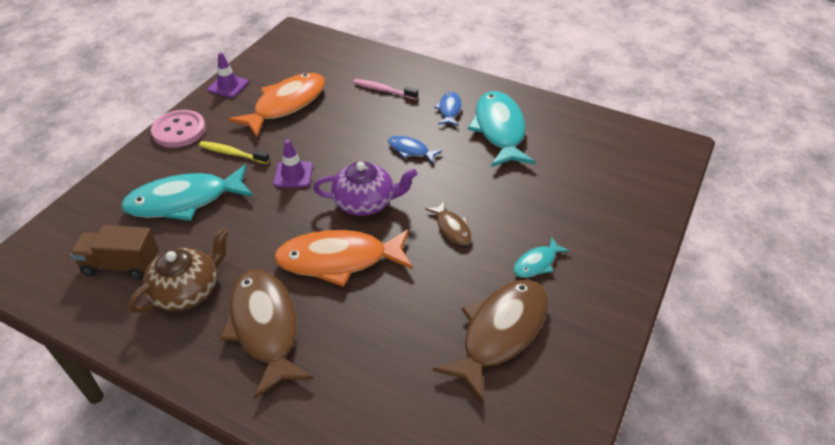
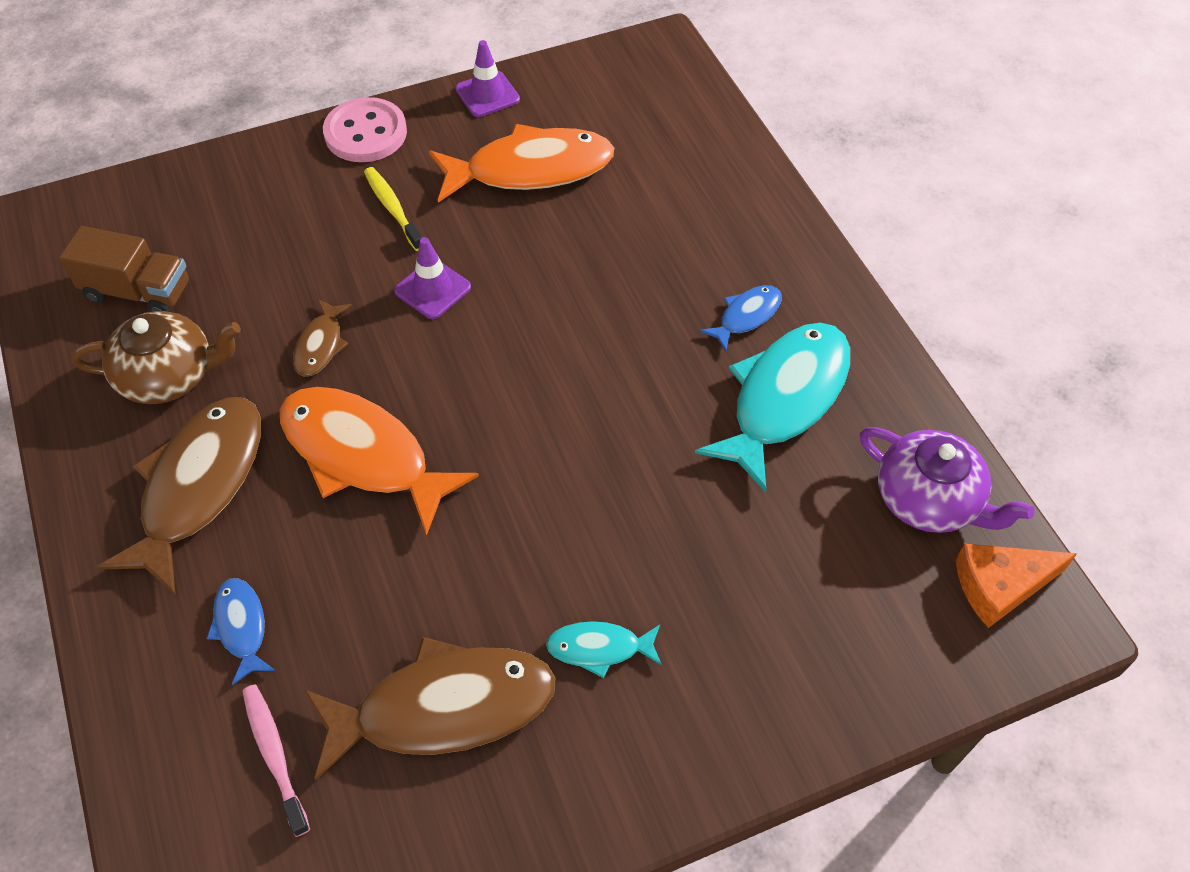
camera: 40 degrees right, 10 degrees up
(121, 265) = (138, 292): brown truck -> brown truck turned 150 degrees clockwise
(184, 201) = (277, 245): turquoise fish -> none
(365, 202) = (477, 393): purple teapot -> purple teapot (929, 500)
(383, 90) = (685, 223): pink toothbrush -> pink toothbrush (275, 755)
(410, 150) = (619, 349): blue fish -> blue fish (241, 627)
(452, 228) = (545, 511): brown fish -> brown fish (320, 345)
(649, 145) = (1000, 586): none -> orange cheese

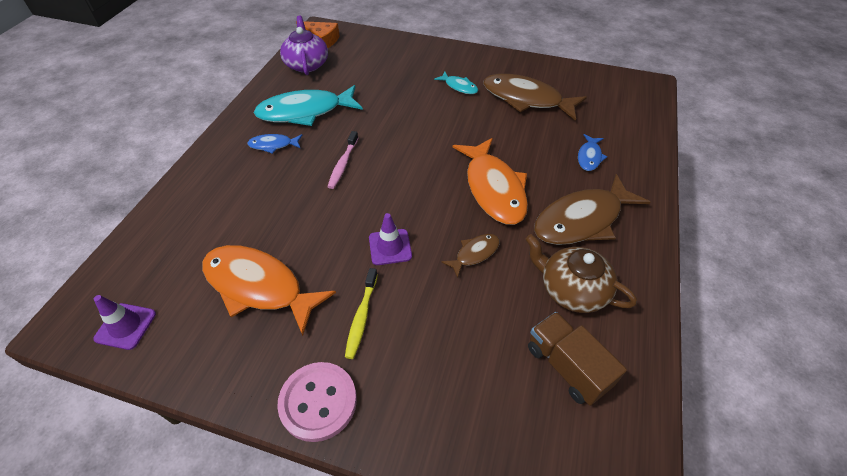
camera: 140 degrees left, 5 degrees down
(275, 755) = (596, 116): pink toothbrush -> pink toothbrush (343, 164)
(487, 94) = (207, 373): purple traffic cone -> purple traffic cone (125, 326)

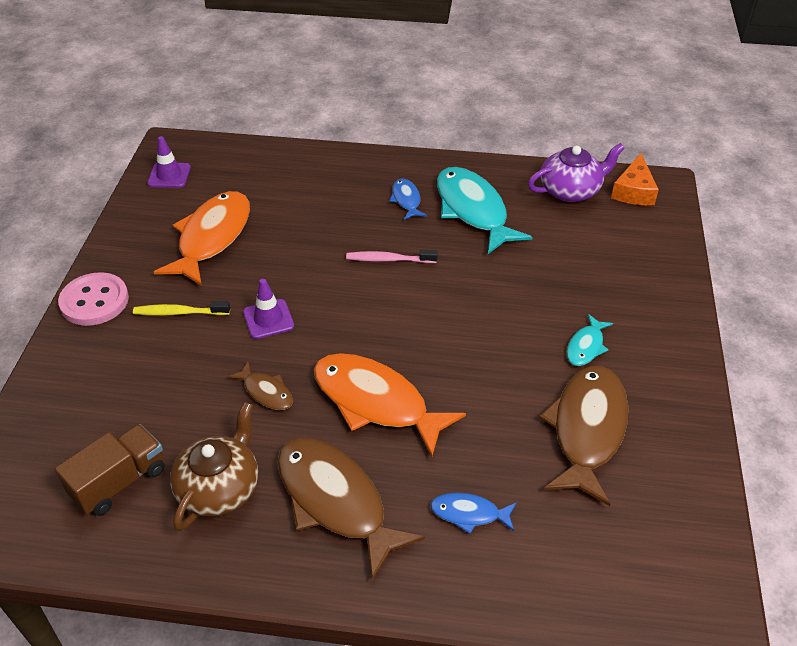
camera: 80 degrees right, 5 degrees down
(493, 189) = (376, 402): orange fish -> orange fish turned 60 degrees clockwise

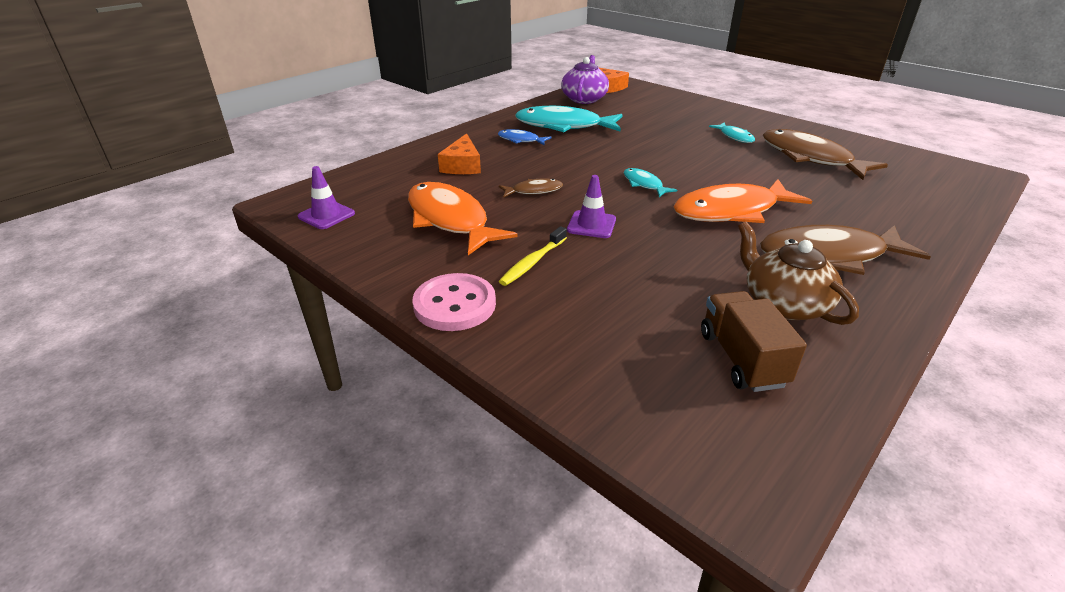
camera: 55 degrees left, 10 degrees down
(266, 392) = (681, 250): brown fish -> brown fish (534, 191)
(316, 194) = (462, 165): none -> orange cheese
(382, 320) = (644, 184): none -> turquoise fish
(388, 259) = (579, 164): pink toothbrush -> none
(469, 513) = (867, 212): blue fish -> none

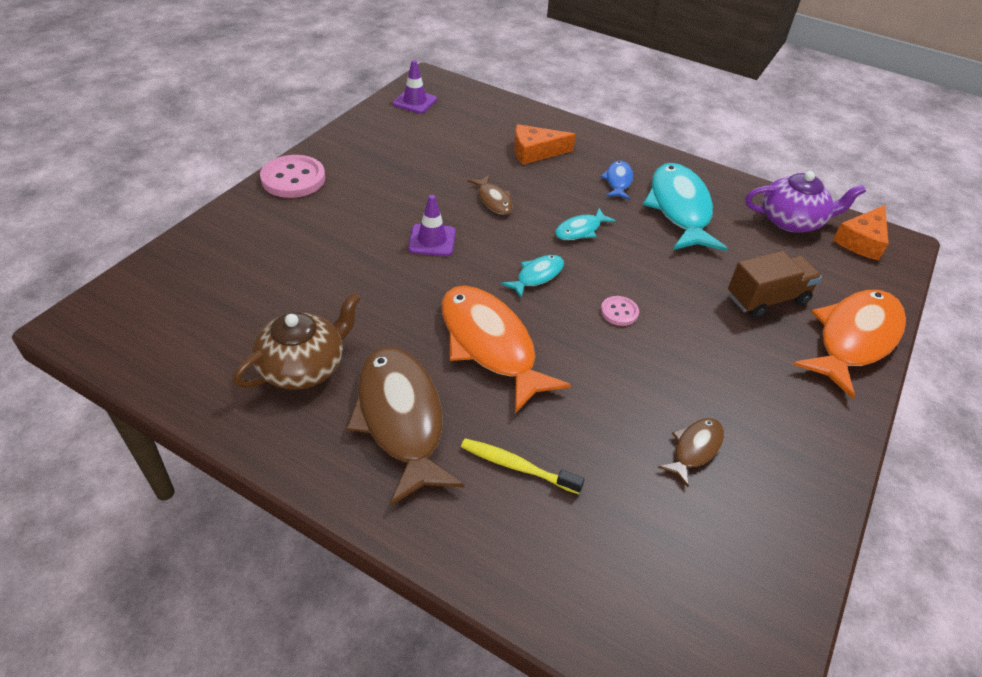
camera: 75 degrees right, 10 degrees up
(450, 220) = (422, 160): orange fish -> orange fish (854, 339)
(532, 262) = (357, 210): yellow toothbrush -> yellow toothbrush (516, 466)
(685, 161) = (619, 312): none -> pink button
(734, 137) = (734, 368): turquoise fish -> turquoise fish (580, 230)
(741, 359) = (222, 329): brown truck -> brown truck (767, 299)
(810, 158) = (695, 449): brown fish -> brown fish, size x0.48

